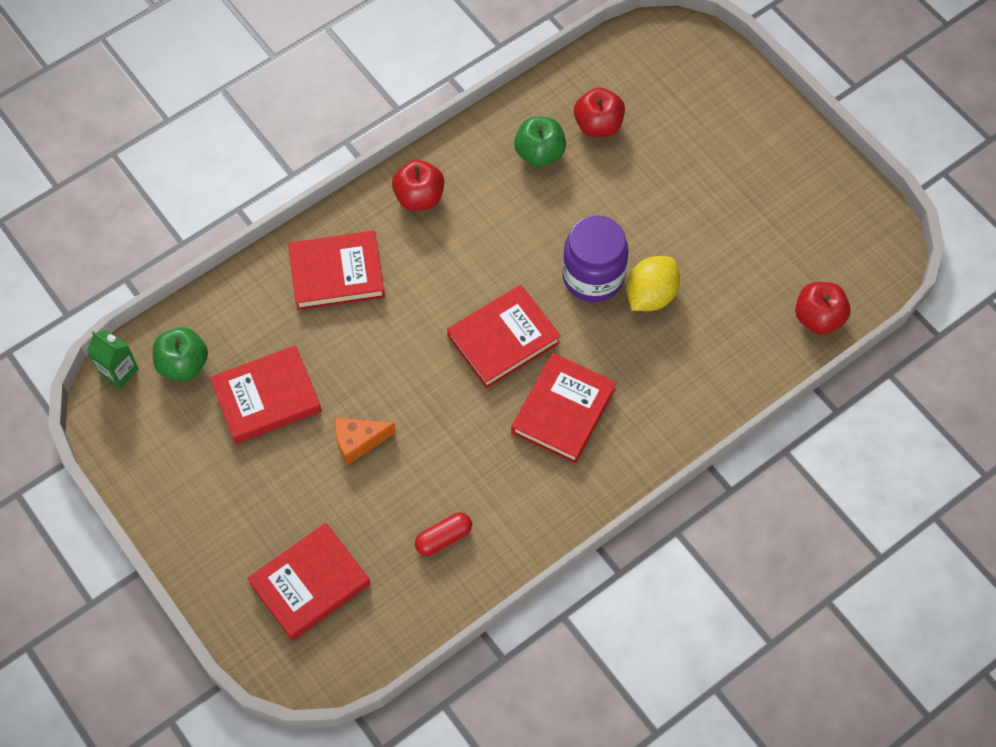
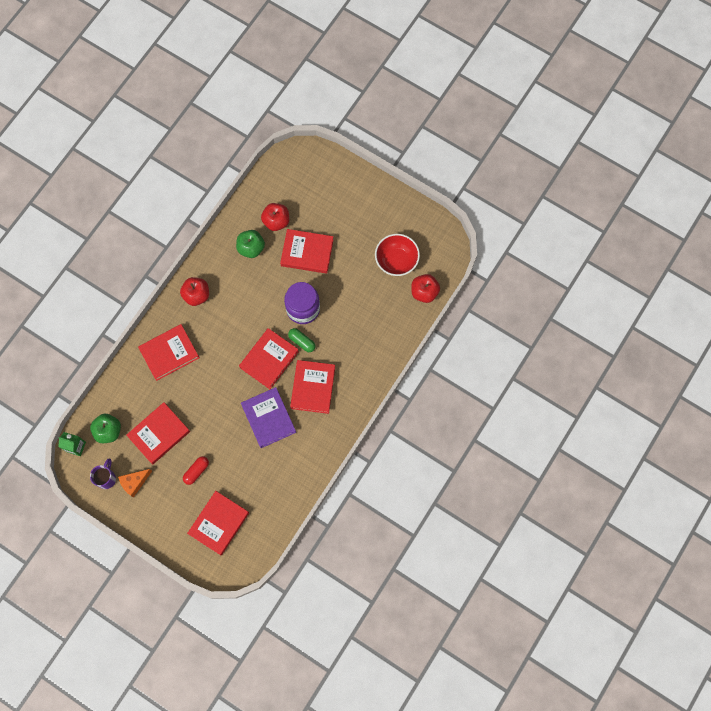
camera: 20 degrees left, 10 degrees up
(148, 440) = (106, 478): none -> purple mug
(358, 442) = (215, 441): orange cheese -> orange cheese (134, 482)
(443, 538) = (276, 475): red capsule -> red capsule (196, 471)
(466, 436) = (268, 418): none -> purple book
(571, 329) = (302, 342): none -> green capsule
(633, 190) = (307, 252): none -> red book
(651, 295) = (336, 309): yellow lemon -> none
(785, 251) = (396, 261): none -> red bowl

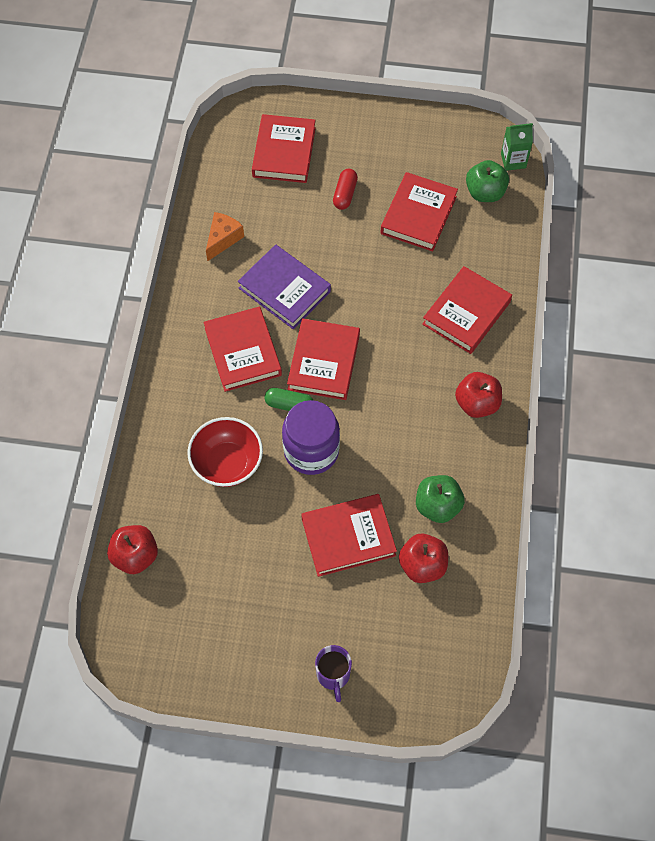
camera: 155 degrees right, 10 degrees down
(106, 478) = (452, 144): purple mug -> purple mug (333, 675)
(134, 482) = (415, 153): orange cheese -> orange cheese (223, 239)
(396, 261) = (201, 586): red bowl -> red bowl (227, 463)

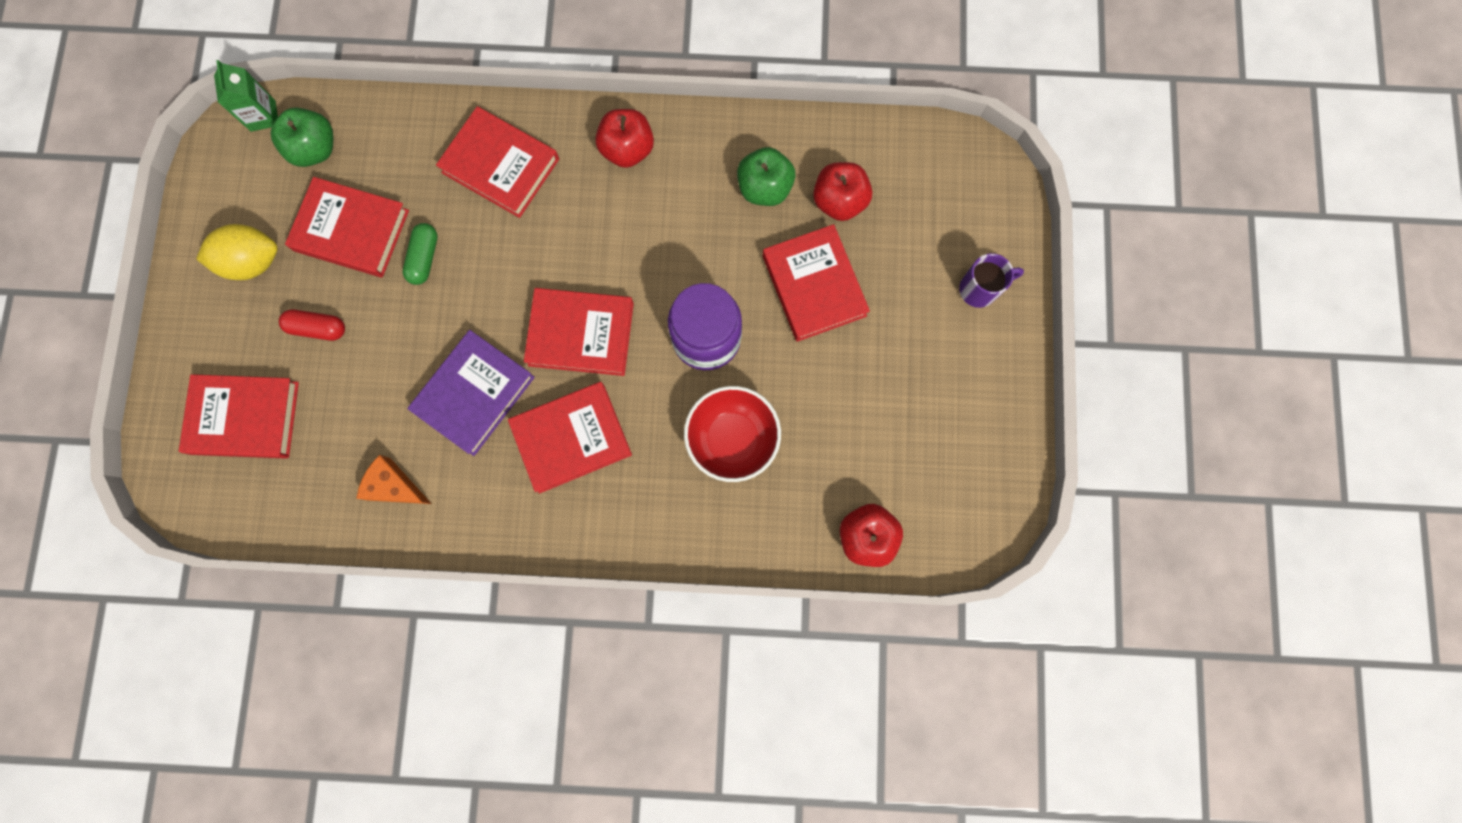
camera: 95 degrees left, 15 degrees up
(289, 405) = (645, 371): green capsule -> green capsule (424, 258)
(398, 155) = (253, 262): none -> yellow lemon

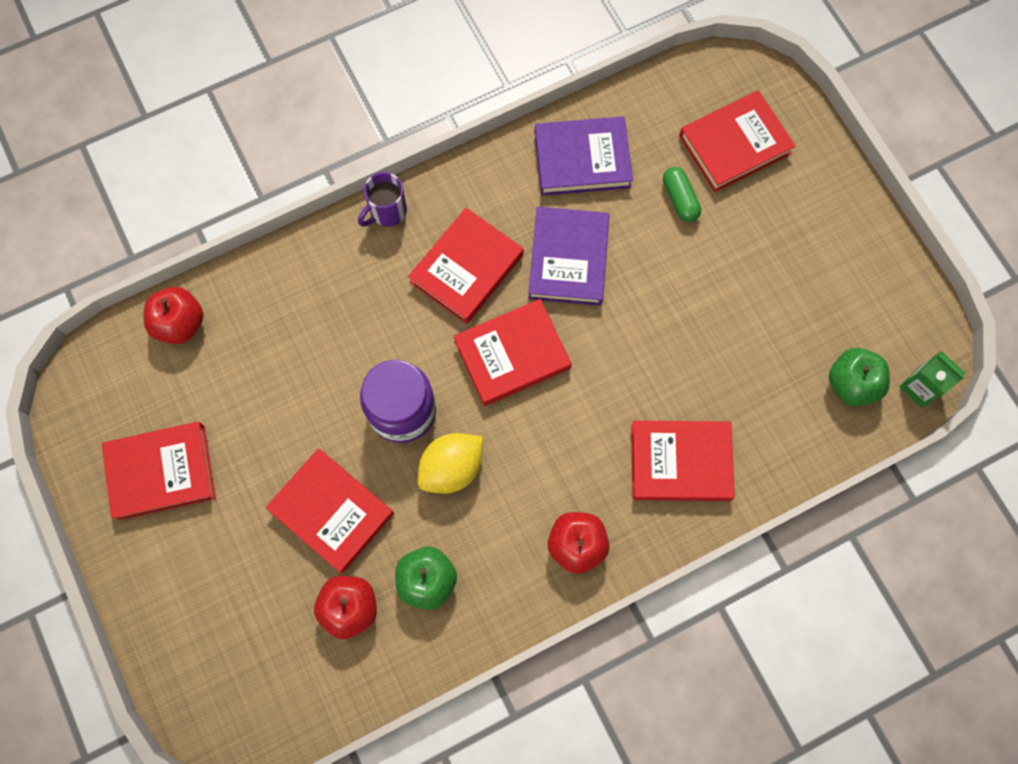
camera: 150 degrees right, 5 degrees down
(253, 262) = (825, 261): yellow lemon -> yellow lemon (452, 468)
(318, 328) = (731, 240): red capsule -> none
(351, 230) = (765, 332): red book -> red book (161, 472)
(395, 486) = (582, 159): orange cheese -> purple book
(424, 258) = (687, 344): green capsule -> green capsule (679, 199)
(732, 439) = (333, 339): red bowl -> none
(979, 289) = (175, 595): purple mug -> purple mug (387, 212)

